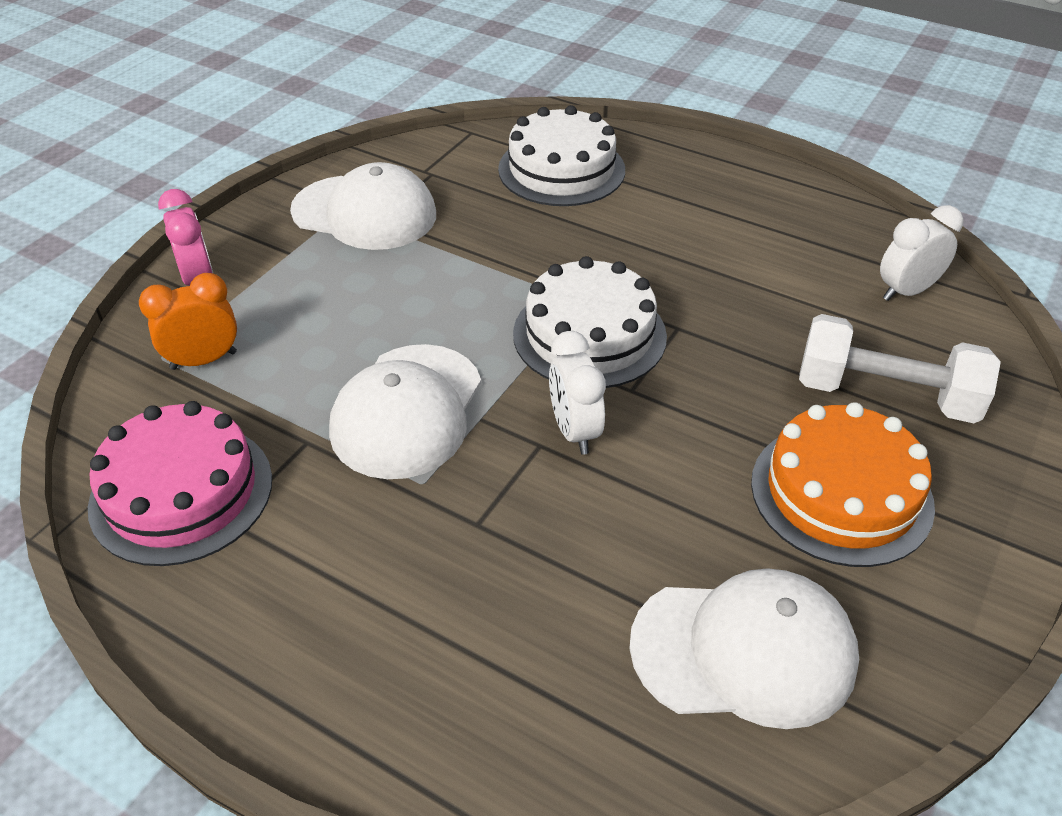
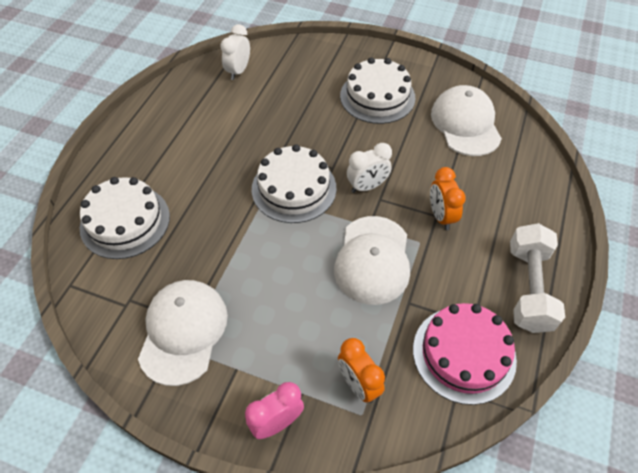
camera: 100 degrees left, 10 degrees up
(407, 411) = (373, 260): white cap -> white cap turned 90 degrees clockwise
(473, 530) = (441, 216): none -> orange clock
(841, 493) = (377, 96): orange cake -> white cake
(885, 395) = (314, 81): white dumbbell -> white dumbbell (528, 288)
(906, 291) = (238, 71): white clock -> white clock turned 60 degrees clockwise

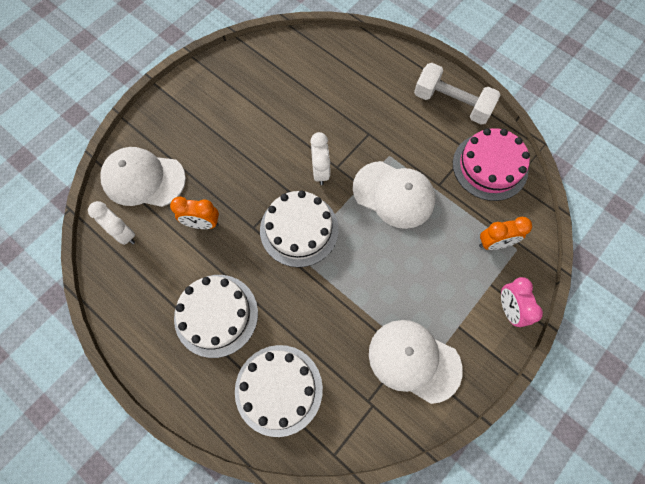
camera: 70 degrees left, 15 degrees up
(377, 96) = (221, 124): white cake -> white cake (216, 315)
(441, 216) = (370, 131): orange clock -> orange clock (202, 223)
(465, 124) = (284, 73): white cap -> white cap (143, 179)

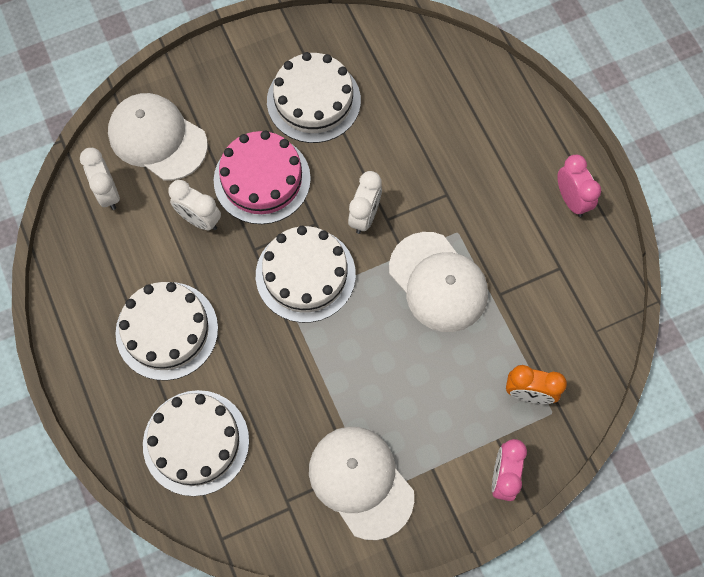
camera: 25 degrees right, 0 degrees up
(202, 223) = (199, 219): orange clock -> white clock
(245, 108) = (313, 100): none -> white cake
(452, 104) = (571, 200): white dumbbell -> pink clock
(490, 166) = (575, 299): pink cake -> pink cake (262, 179)

